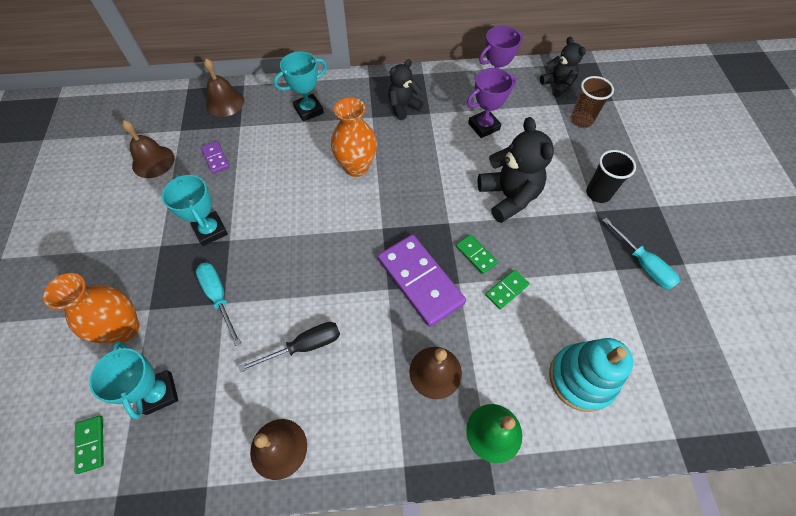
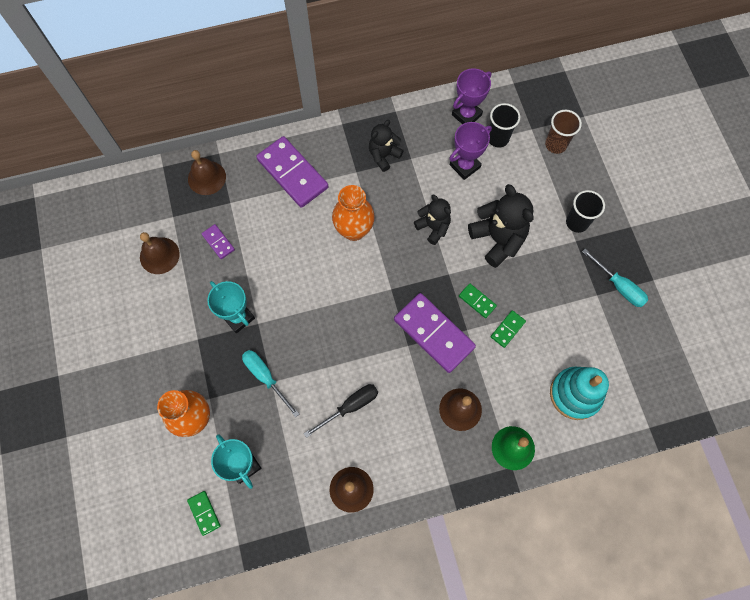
camera: 10 degrees left, 10 degrees up
(308, 110) = (292, 173): turquoise trophy -> purple domino
(521, 108) = (498, 138): none -> black cup
(557, 85) = (529, 106): black teddy bear -> black teddy bear (433, 227)

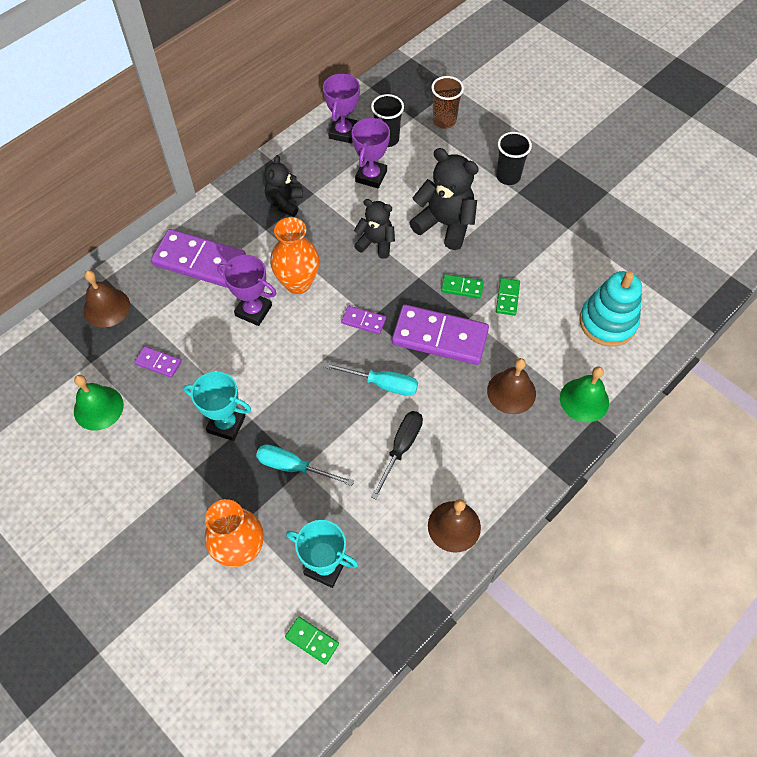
camera: 30 degrees left, 10 degrees down
(159, 255) = (98, 408): brown bell -> green bell
(308, 236) = (253, 311): none -> purple trophy
(384, 288) = (363, 321): none -> purple domino
(618, 286) = (582, 211): turquoise screwdriver -> turquoise screwdriver (382, 384)

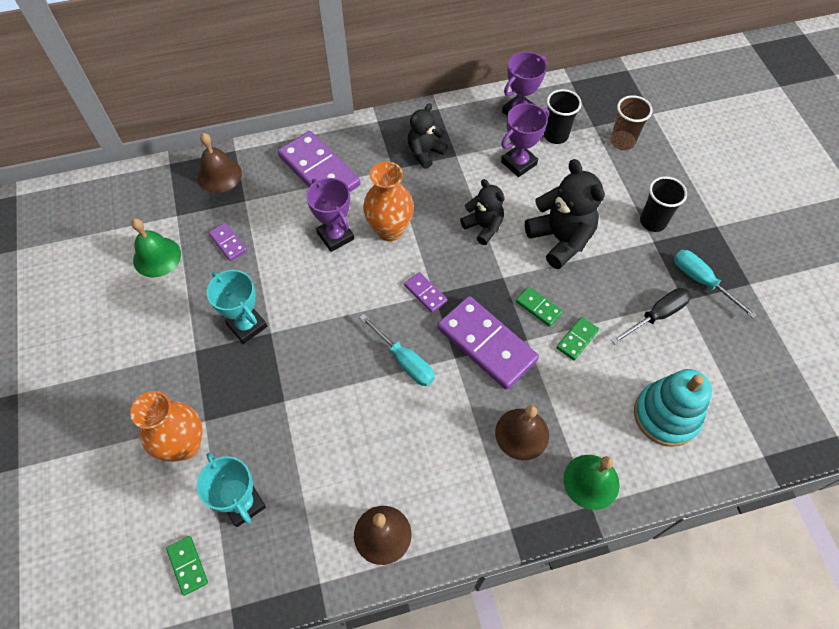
camera: 30 degrees right, 0 degrees up
(294, 467) = (277, 395): turquoise screwdriver -> turquoise screwdriver (702, 281)
(401, 448) = (382, 431): black screwdriver -> black screwdriver (656, 315)

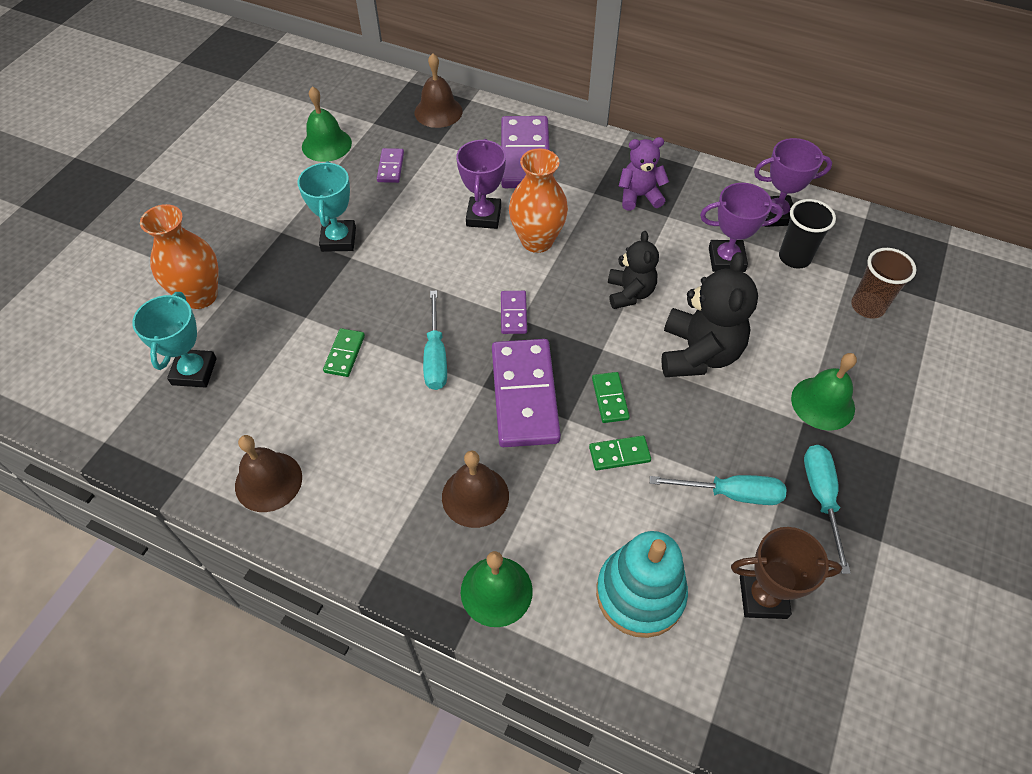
camera: 40 degrees right, 5 degrees down
(188, 565) = (110, 385): green domino -> green domino (345, 354)
(425, 152) = (639, 196): black teddy bear -> purple teddy bear
(653, 222) = (823, 403): black cup -> green bell
(656, 315) = (731, 493): black screwdriver -> turquoise screwdriver
(725, 364) = (763, 597): none -> brown trophy

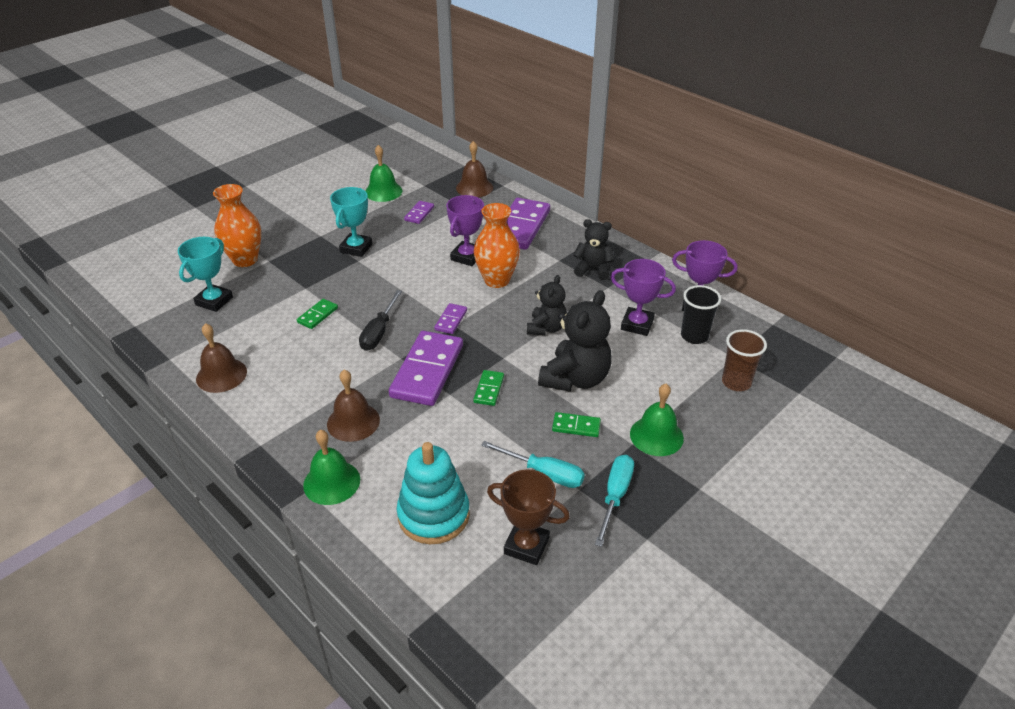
camera: 20 degrees right, 15 degrees down
(436, 356) = (379, 332): turquoise screwdriver -> black screwdriver
(619, 454) = (474, 425): green domino -> green domino (576, 426)
(639, 196) = (593, 270): purple teddy bear -> black teddy bear

